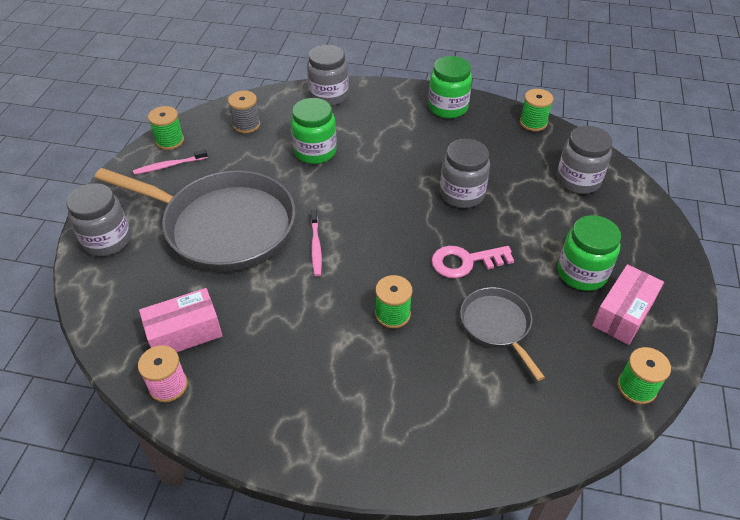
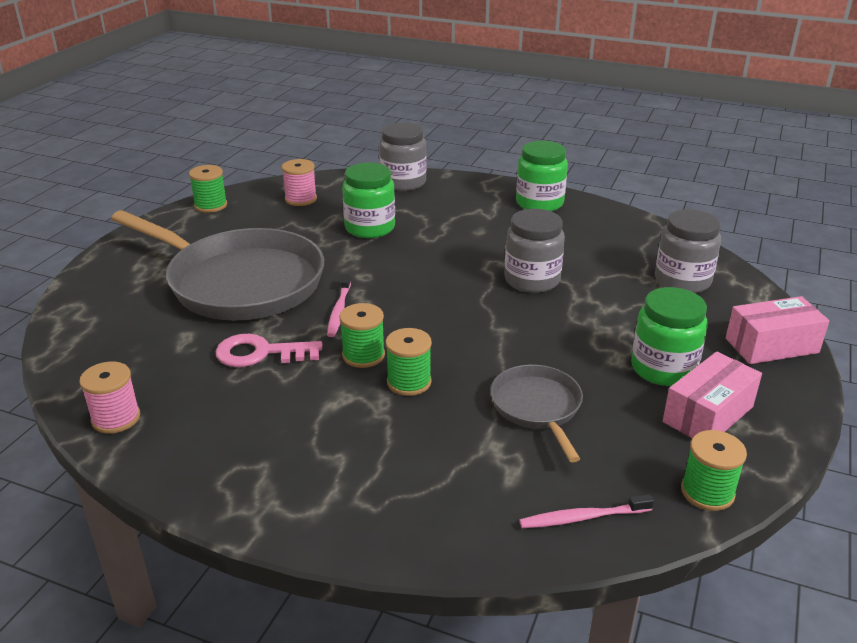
camera: 10 degrees right, 15 degrees down
(107, 240) = (106, 282): grey jar -> none
(169, 166) = (201, 226): pink toothbrush -> pink toothbrush (582, 517)
(184, 333) = (156, 372): pink box -> pink box (771, 345)
(246, 125) = (301, 199): grey spool -> pink spool
(465, 262) = (516, 342): pink key -> pink key (261, 353)
(533, 123) = (640, 224): green spool -> green spool (363, 355)

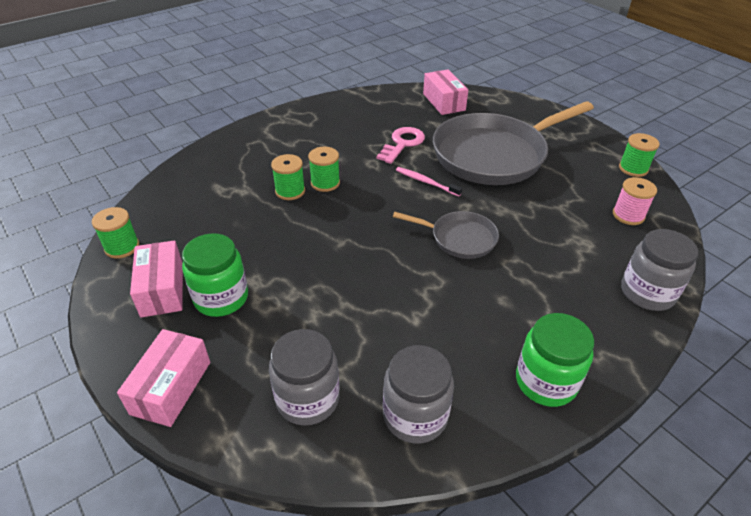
camera: 120 degrees right, 10 degrees up
(105, 354) = (444, 102): none -> pink box
(116, 418) = (384, 97): pink spool -> none
(363, 355) = (367, 176): green spool -> green spool (290, 191)
(370, 228) = (547, 235): green jar -> none
(532, 280) = (392, 291): grey jar -> grey jar (415, 415)
(537, 407) = (252, 220): grey pan -> grey pan (459, 238)
(582, 517) = (167, 196): pink toothbrush -> none

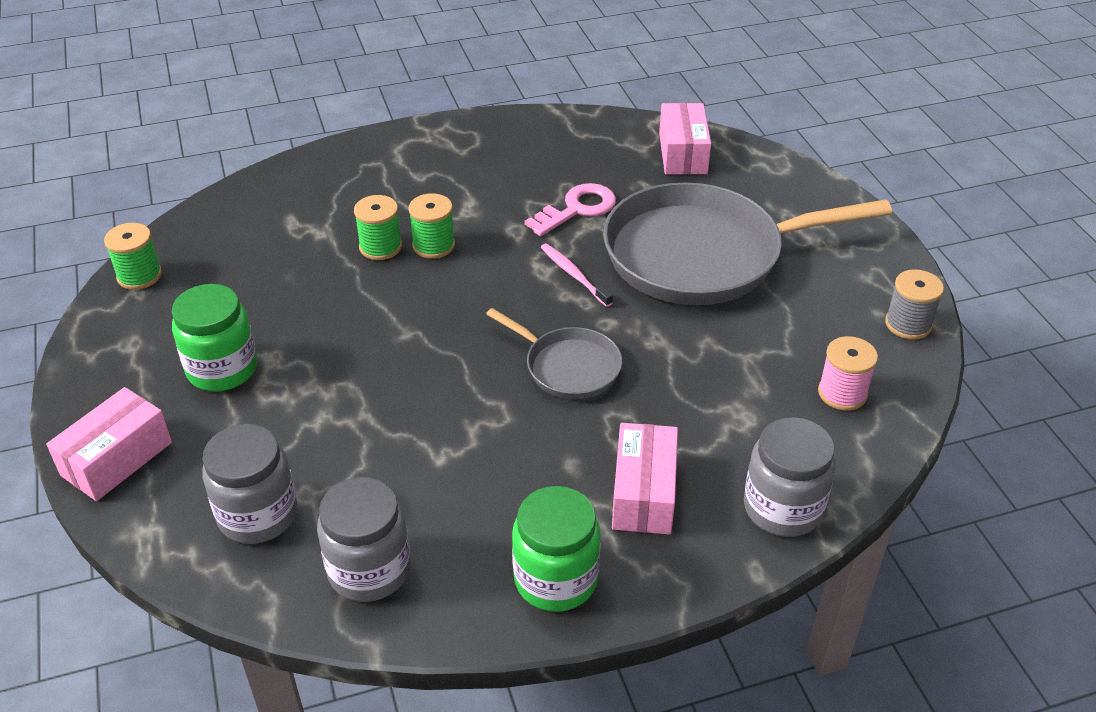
camera: 20 degrees right, 0 degrees up
(162, 289) = (160, 341): pink box -> pink box (643, 493)
(633, 169) = (908, 324): green spool -> grey spool

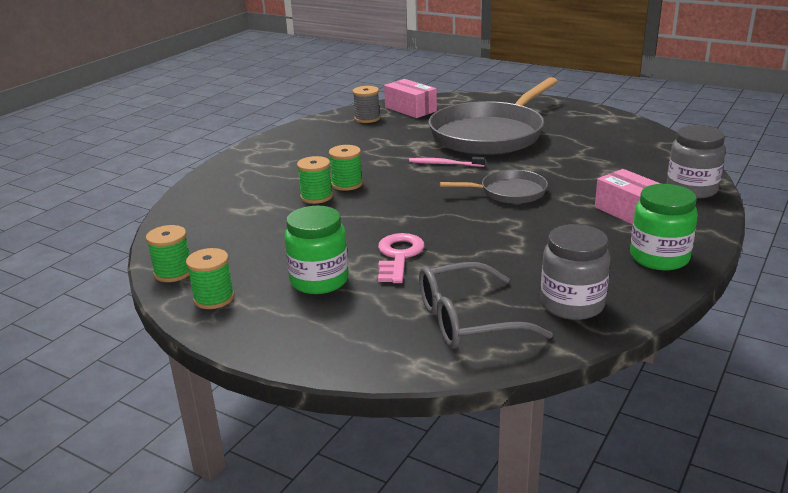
camera: 40 degrees left, 15 degrees down
(117, 459) = (329, 348): pink box -> none
(124, 331) = (214, 298): none -> green spool
(257, 515) = (468, 320): grey jar -> grey glasses
(577, 209) = (397, 144): pink key -> pink key (398, 256)
(842, 393) = (637, 148): pink spool -> none
(908, 324) = (617, 120): grey spool -> grey spool (367, 118)

